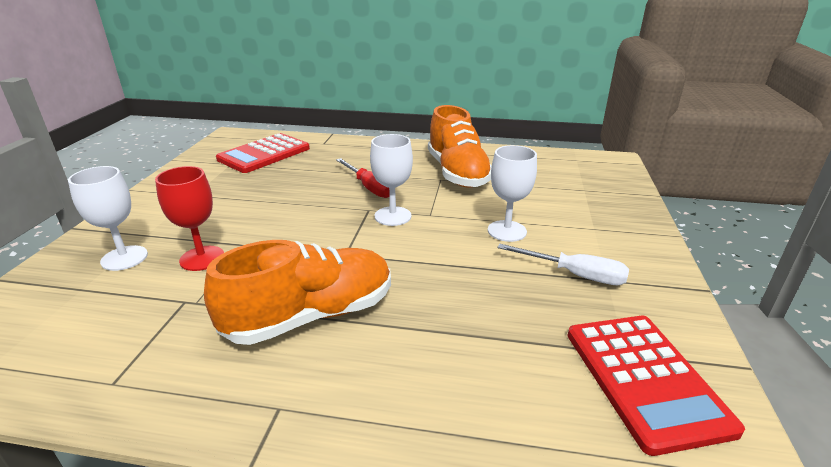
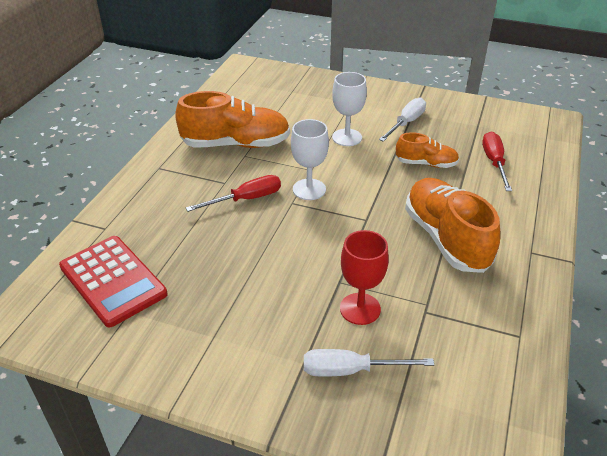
camera: 80 degrees left, 10 degrees up
(124, 258) = (350, 370): white goblet -> white screwdriver
(477, 295) = (426, 164): none -> orange shoe
(515, 371) = (494, 162): none -> red screwdriver
(644, 379) = (497, 125): red calculator -> none

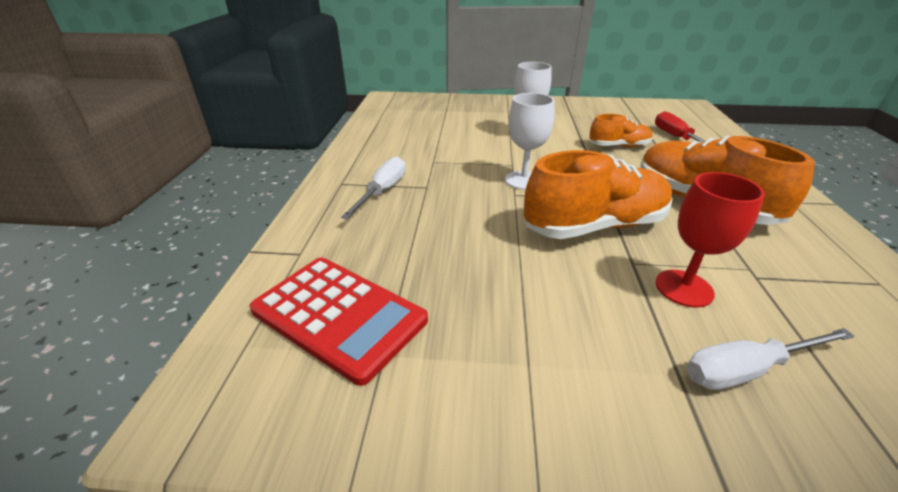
camera: 15 degrees left, 5 degrees down
(236, 144) = (417, 153): orange shoe -> orange shoe (594, 226)
(246, 199) = (462, 198): red screwdriver -> none
(406, 123) = (571, 120): white screwdriver -> white screwdriver (383, 191)

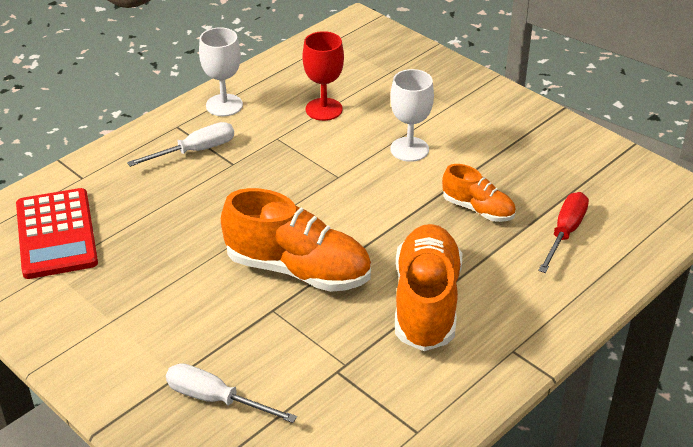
camera: 40 degrees right, 5 degrees up
(524, 180) = (317, 199): white goblet -> white goblet (224, 105)
(684, 288) = (271, 344): red goblet -> red goblet (324, 109)

